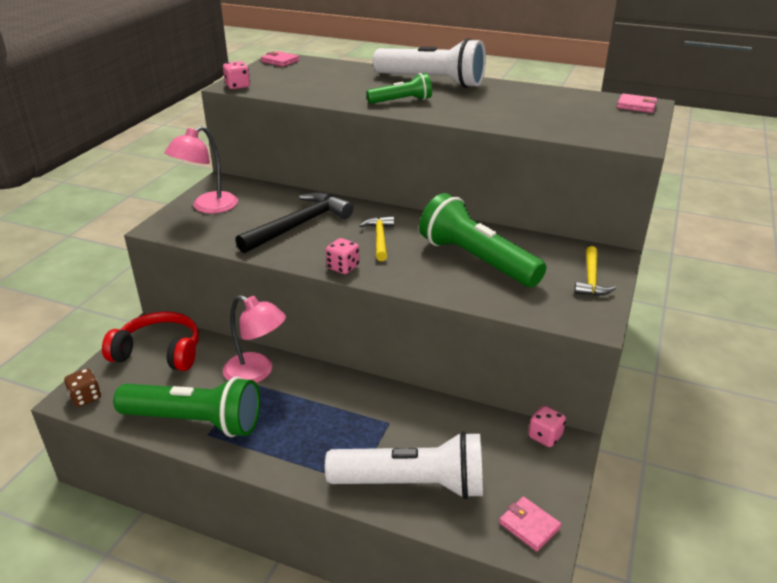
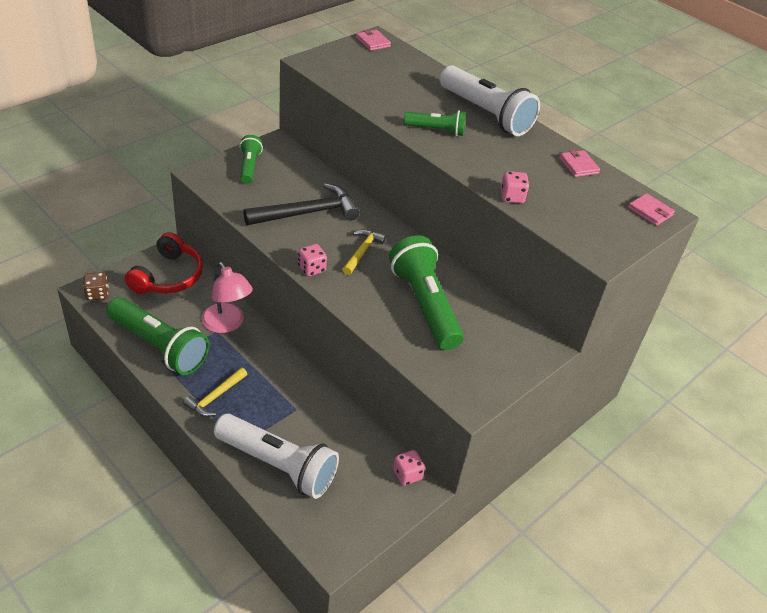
camera: 20 degrees right, 10 degrees up
(159, 352) = (168, 276): red headphones -> red headphones turned 75 degrees clockwise
(208, 207) = (249, 167): pink lamp -> green flashlight
(237, 86) = (312, 64): pink dice -> pink dice (512, 197)
(529, 525) = (338, 536): pink wallet -> pink wallet (578, 165)
(591, 279) = (505, 362): yellow hammer -> yellow hammer (215, 397)

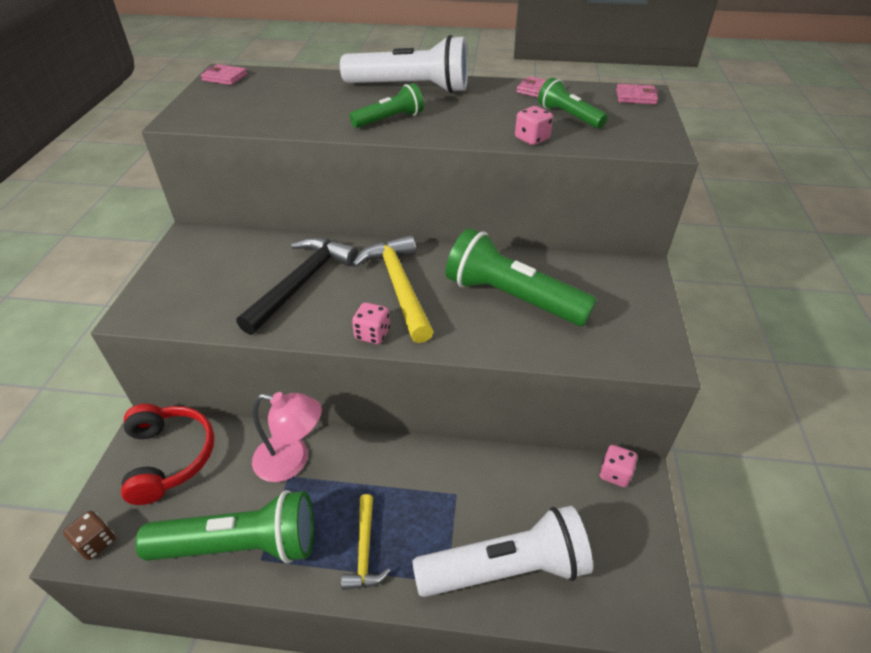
camera: 35 degrees left, 0 degrees up
(249, 167) = (184, 274): green flashlight -> green flashlight (569, 116)
(362, 251) = (399, 286): yellow hammer -> yellow hammer, size x1.73

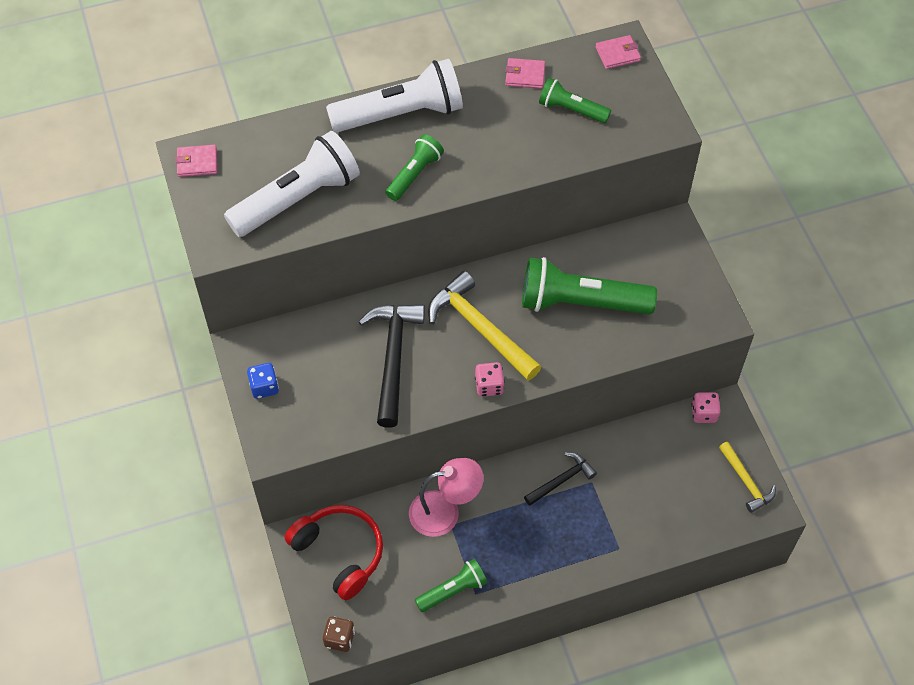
camera: 25 degrees left, 15 degrees up
(175, 267) = (264, 387): none -> blue dice
(241, 545) = (453, 591): green flashlight -> green flashlight, size x0.54
(365, 550) = (548, 553): yellow hammer -> yellow hammer (746, 482)
(425, 479) = (561, 480): none -> black hammer
(506, 568) = (655, 521): white flashlight -> white flashlight (297, 199)
(532, 139) = (555, 157): pink dice -> none

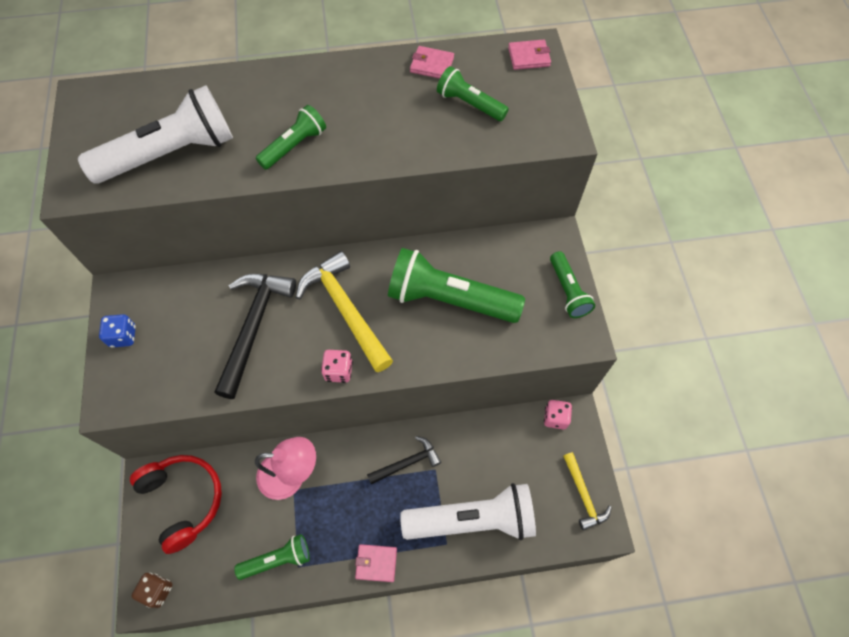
camera: 10 degrees right, 5 degrees up
(197, 162) = (88, 105): pink wallet -> pink wallet (376, 563)
(401, 114) = (299, 85): white flashlight -> white flashlight (472, 520)
(695, 277) = (568, 291): none -> green flashlight

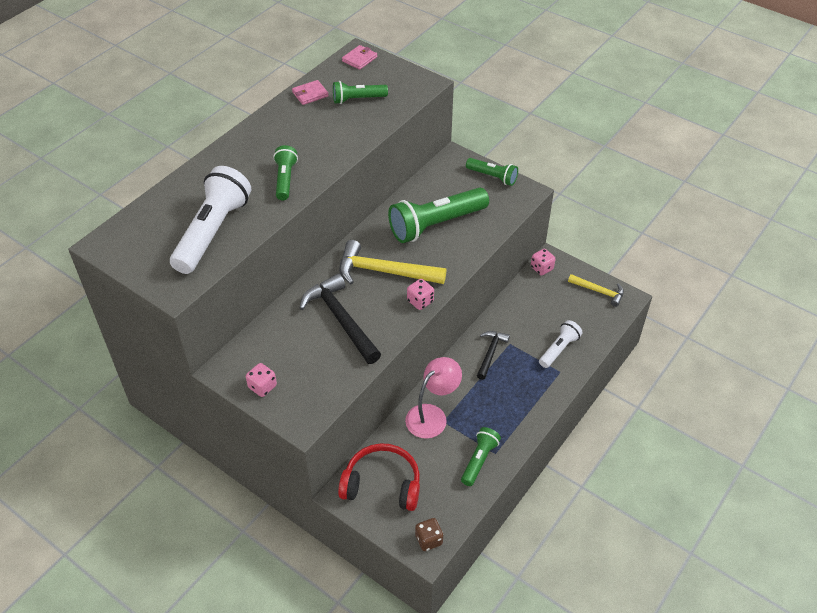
camera: 45 degrees left, 15 degrees down
(123, 336) = (262, 386): blue dice -> pink dice
(376, 563) = (535, 413): pink wallet -> none
(472, 520) = (559, 349): white flashlight -> white flashlight, size x0.54

